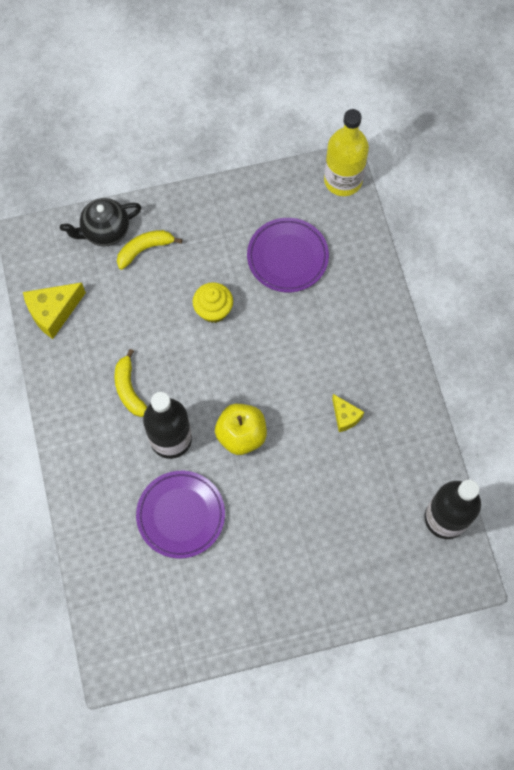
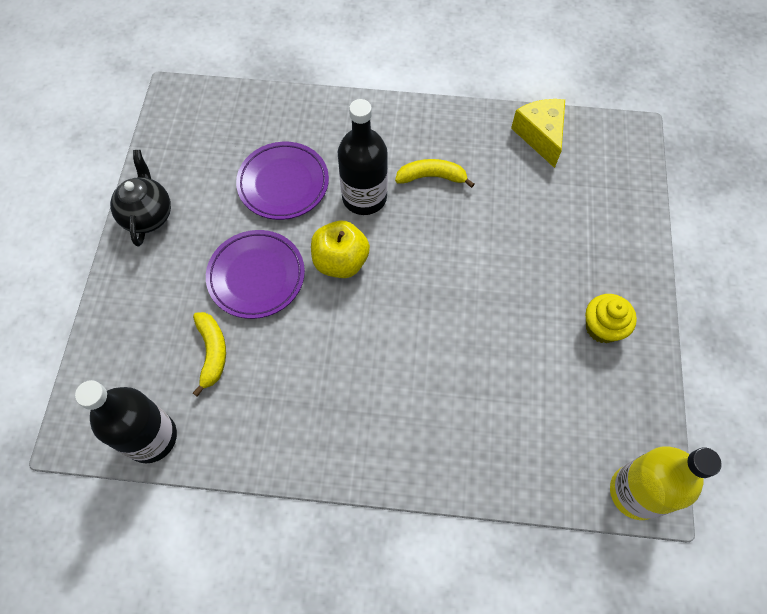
camera: 110 degrees right, 5 degrees down
(105, 231) = (624, 204): black teapot -> black teapot (148, 215)
(145, 249) = (591, 235): yellow banana -> yellow banana (212, 352)
(213, 310) = (495, 280): yellow cupcake -> yellow cupcake (602, 327)
(287, 257) = (540, 382): purple plate -> purple plate (256, 276)
(345, 416) = (316, 373): yellow cheese -> none

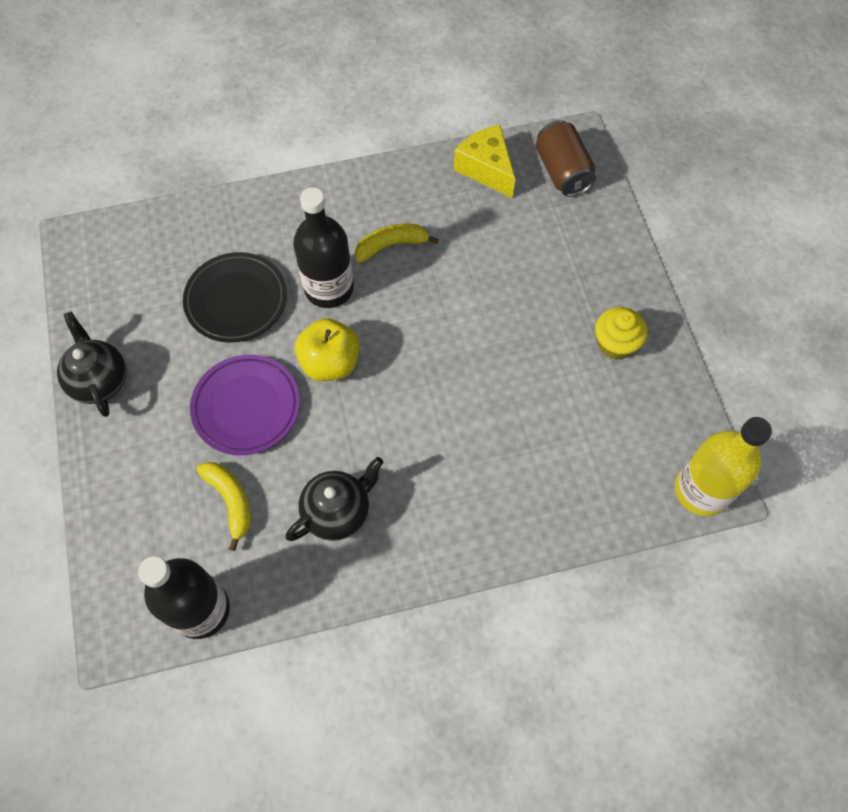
camera: 20 degrees left, 0 degrees up
(283, 183) = (236, 300): purple plate -> black plate
(297, 393) = (338, 512): none -> black teapot
(609, 158) = (562, 172): none -> brown can

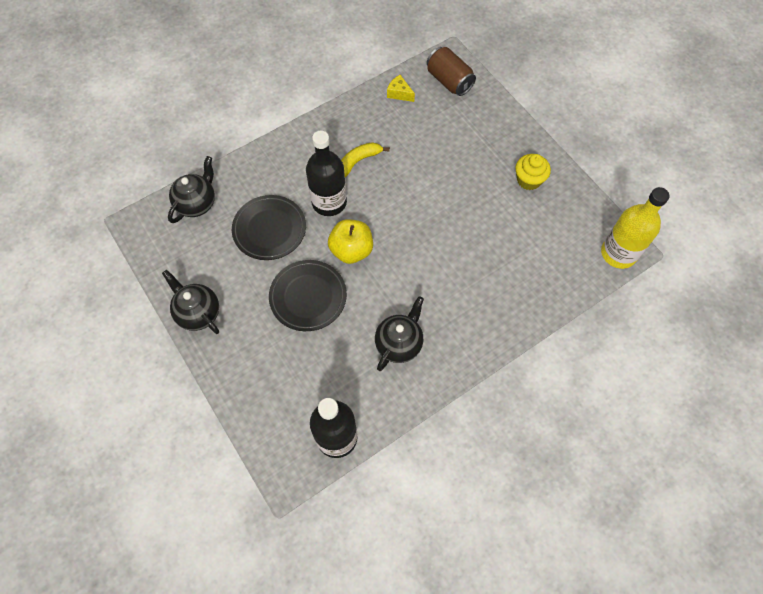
camera: 20 degrees left, 0 degrees up
(160, 237) = (197, 203): none -> black teapot
(231, 501) = (325, 361): yellow banana -> none
(246, 407) = (308, 297): purple plate -> black plate
(486, 169) = (399, 93): yellow cheese -> yellow cheese, size x0.59

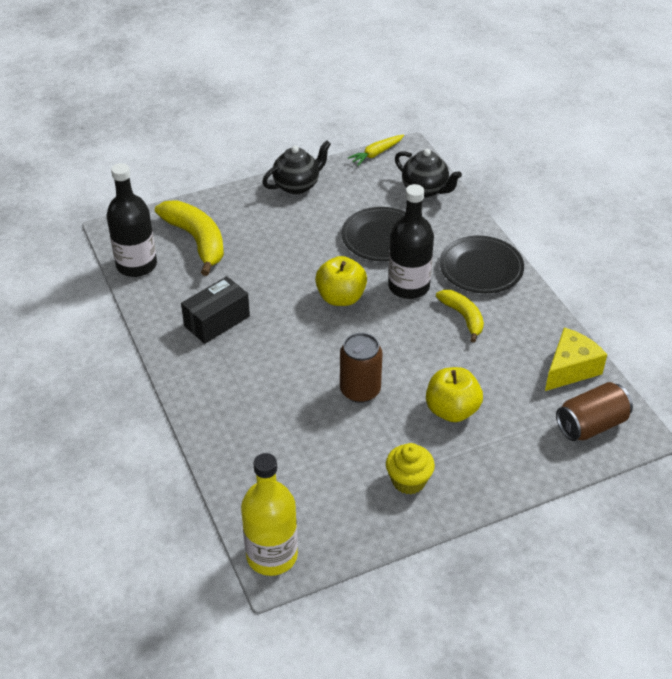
camera: 100 degrees right, 20 degrees down
(142, 250) = (376, 154): none -> yellow carrot
(293, 388) = (197, 240): none -> yellow banana
(308, 297) = (292, 259): black plate -> black plate (481, 268)
(399, 93) = (570, 369): yellow cheese -> yellow cheese, size x1.69
(399, 344) = (217, 321): black teapot -> black box
(452, 221) = (360, 390): none -> brown can
(457, 160) = (452, 410): none -> yellow apple

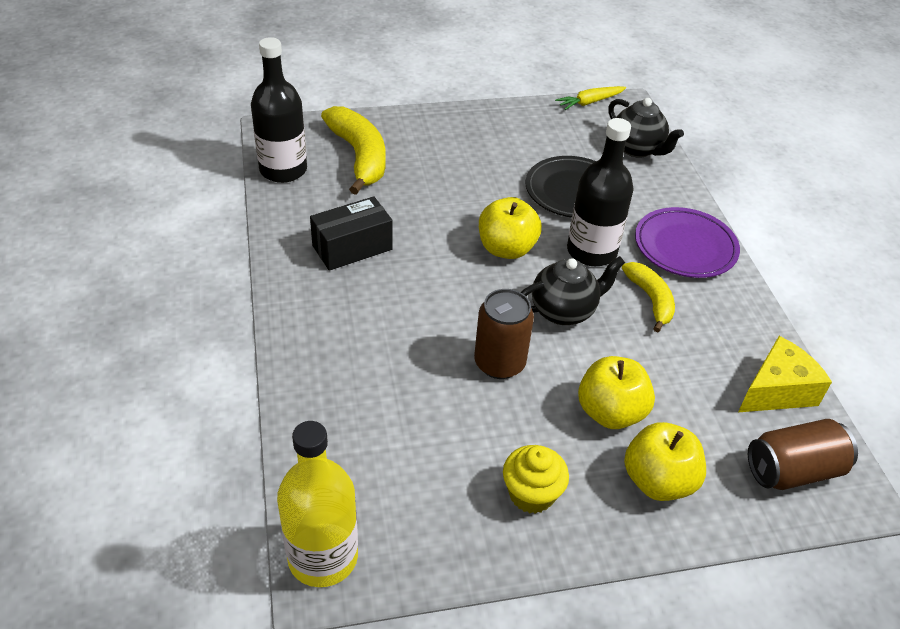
camera: 10 degrees right, 0 degrees up
(297, 185) = (491, 119): black teapot -> black teapot (564, 311)
(481, 268) = (685, 247): black plate -> purple plate
(497, 452) = (658, 481): none -> yellow apple

